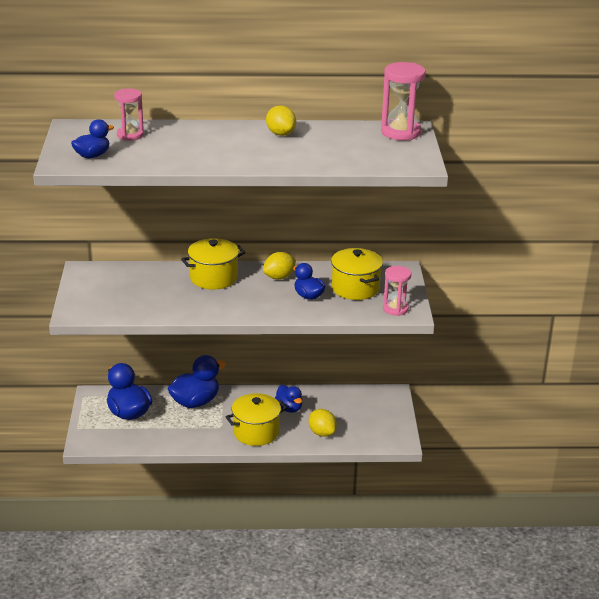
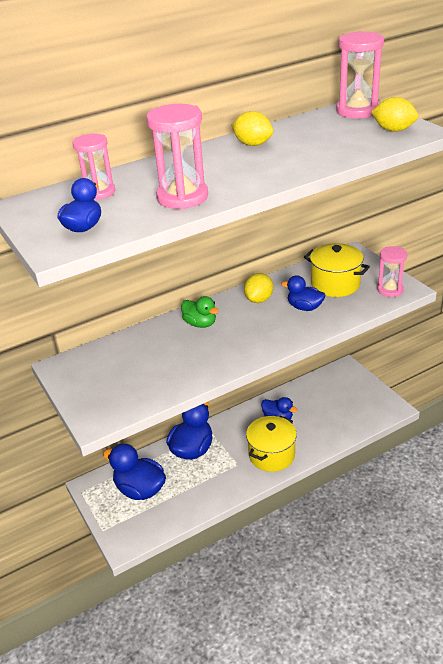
camera: 25 degrees left, 5 degrees up
(178, 157) = (182, 197): none -> pink hourglass
(213, 278) = (200, 324): yellow pot -> green duck
(322, 433) = (326, 429): yellow lemon -> yellow lemon (393, 130)

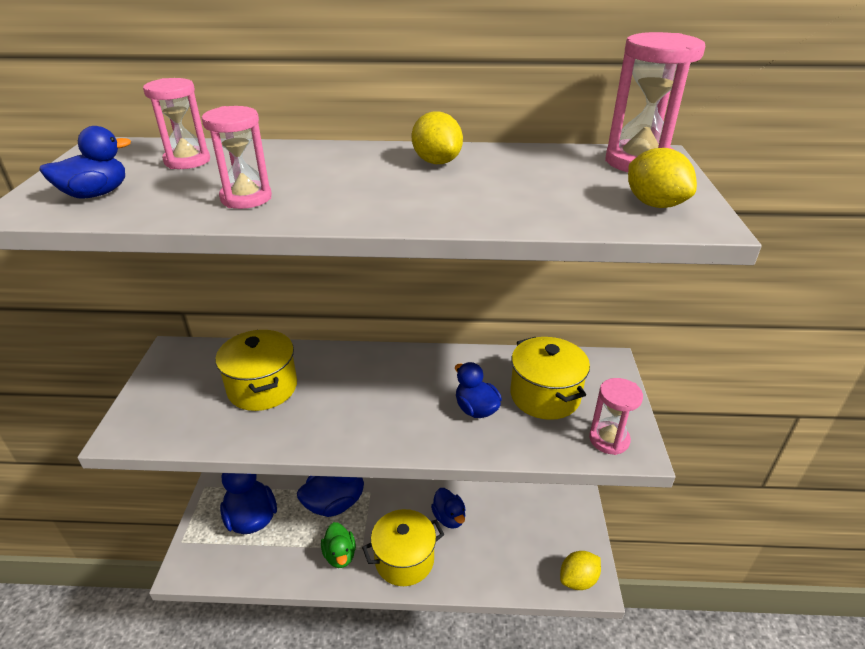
camera: 30 degrees right, 0 degrees up
(157, 356) = (262, 387): none -> yellow pot
(182, 197) = (246, 198): pink hourglass -> pink hourglass, size x0.66
(200, 324) = (344, 371): green duck -> green duck (340, 555)
(259, 299) = (436, 372): yellow lemon -> yellow lemon (578, 579)

